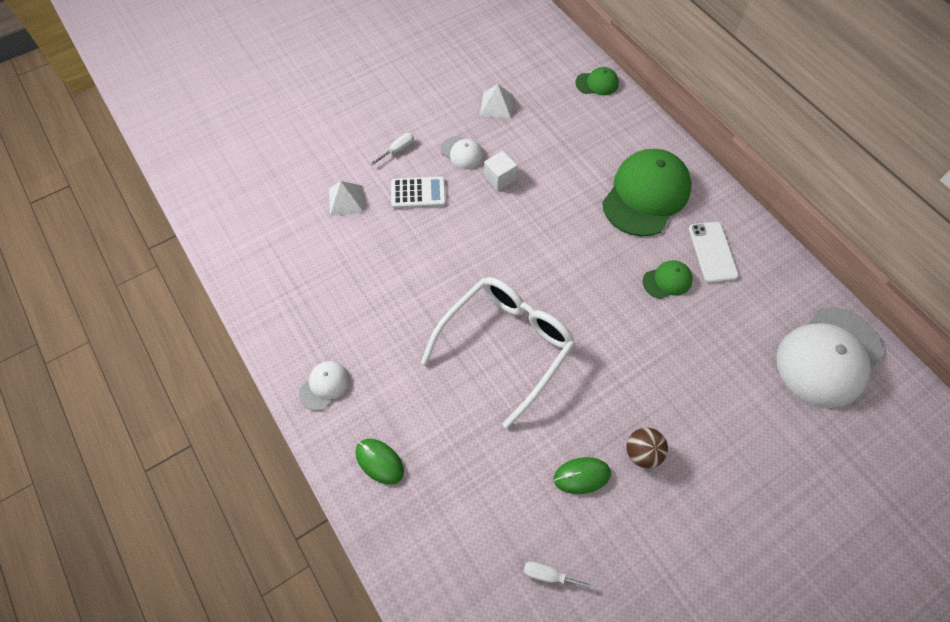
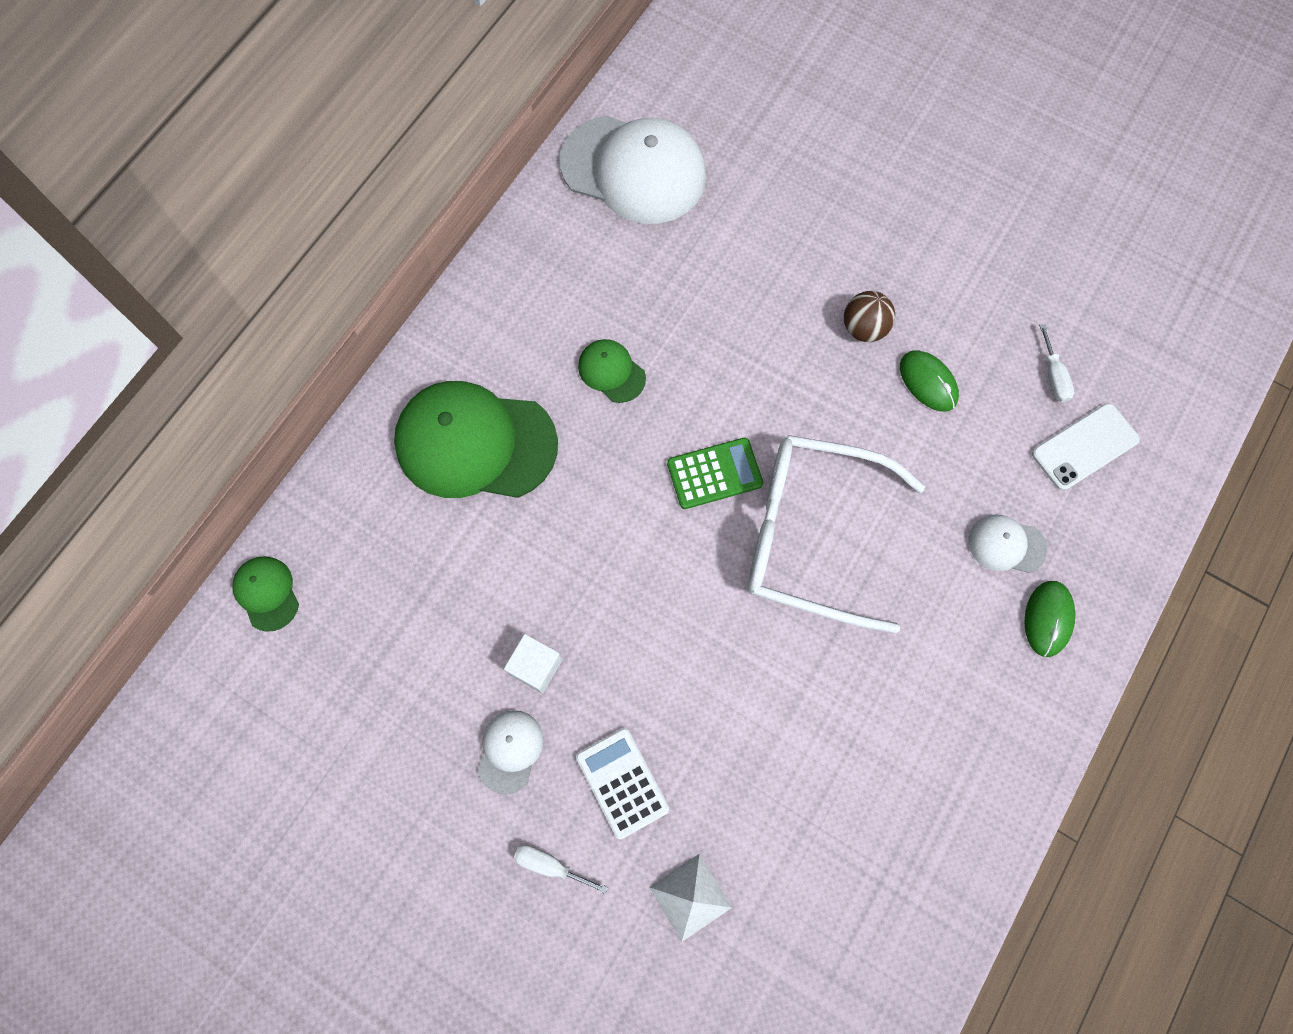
camera: 115 degrees left, 10 degrees up
(324, 386) = (997, 746): white cap -> white cap (1006, 545)
(496, 105) = (381, 741): white pyramid -> none
(572, 309) = (714, 473): none -> green calculator
(712, 252) = (538, 330): white phone -> white phone (1085, 447)

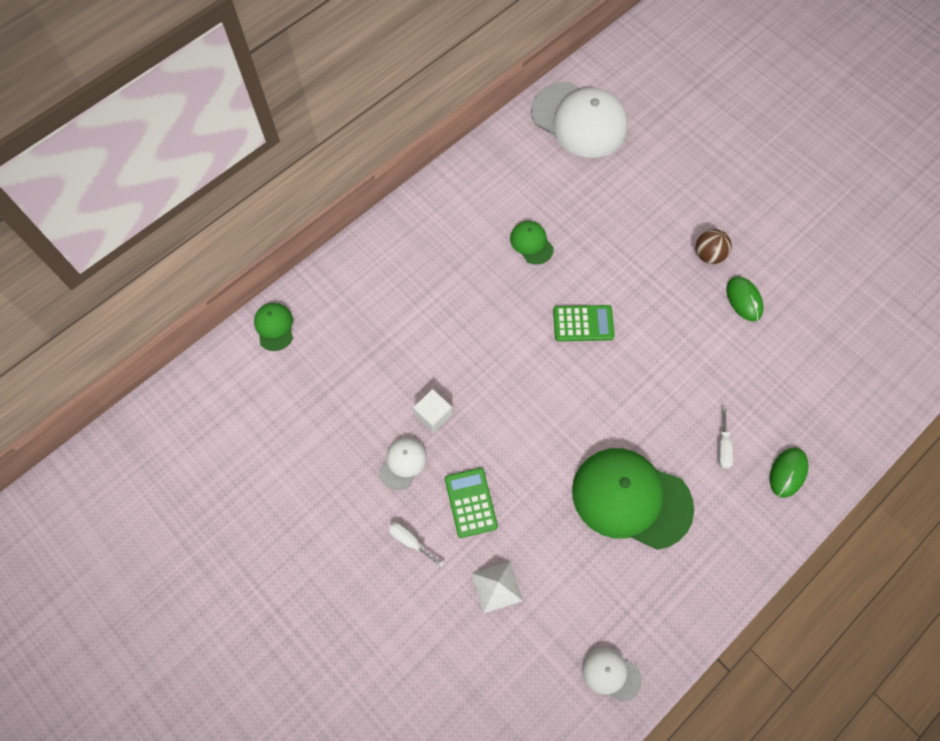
camera: 15 degrees right, 5 degrees down
(475, 443) = (431, 267): green cap -> green cap (631, 499)
(622, 783) = (470, 502): white calculator -> green calculator
(813, 536) = (639, 379): white glasses -> none
(1006, 545) = (771, 417): white cap -> white cap (611, 674)
(1053, 376) = (833, 316): white screwdriver -> white screwdriver (723, 447)
(1085, 447) = (843, 367): white phone -> none

